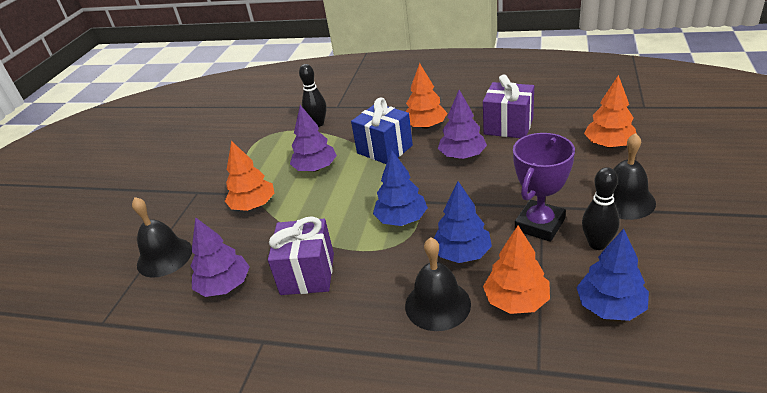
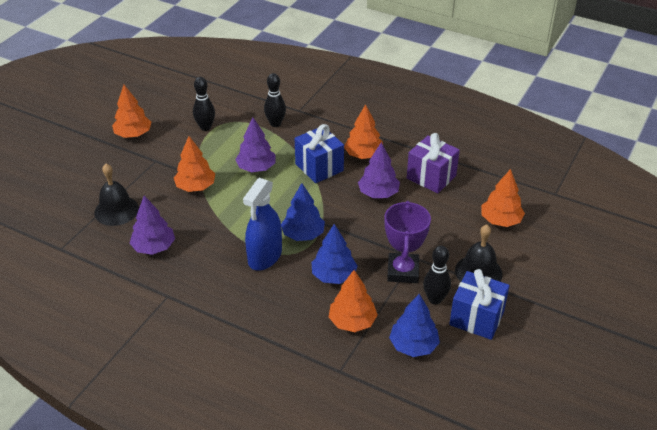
camera: 10 degrees right, 5 degrees up
(163, 174) = (133, 134): none -> orange tree
(243, 146) = (205, 127): none -> black bowling pin
(307, 274) = (216, 256): purple gift -> none
(368, 256) = (265, 256): none -> blue spray bottle
(437, 304) = (297, 307): black bell -> none
(539, 225) = (403, 271): purple trophy -> purple trophy turned 45 degrees counterclockwise
(661, 250) = (476, 318): none -> blue gift

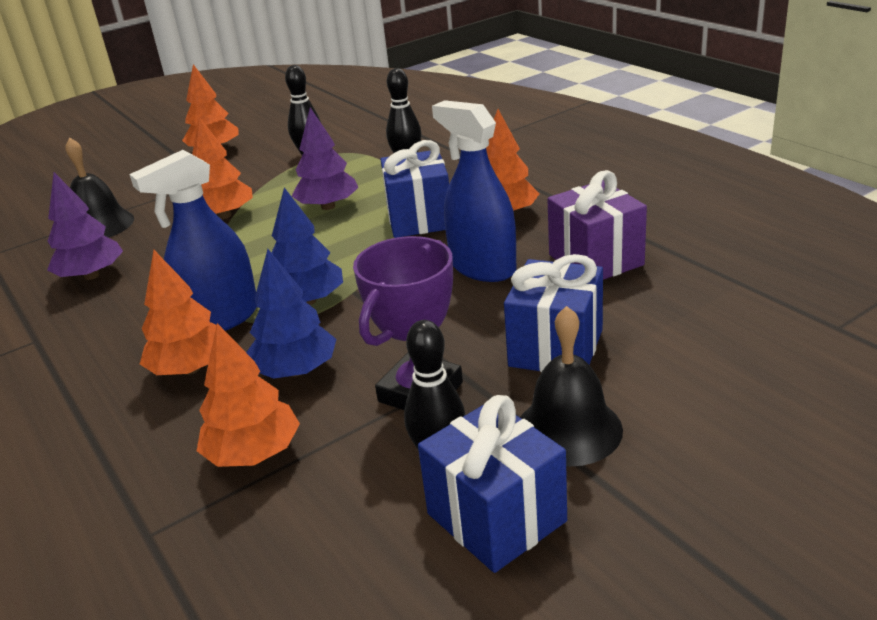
camera: 30 degrees right, 10 degrees down
(378, 193) = (482, 267): purple tree -> blue spray bottle
(413, 345) = (322, 532): blue tree -> none
(446, 233) = (556, 348): none -> blue gift
(500, 220) = (683, 350): orange tree -> orange tree (191, 368)

